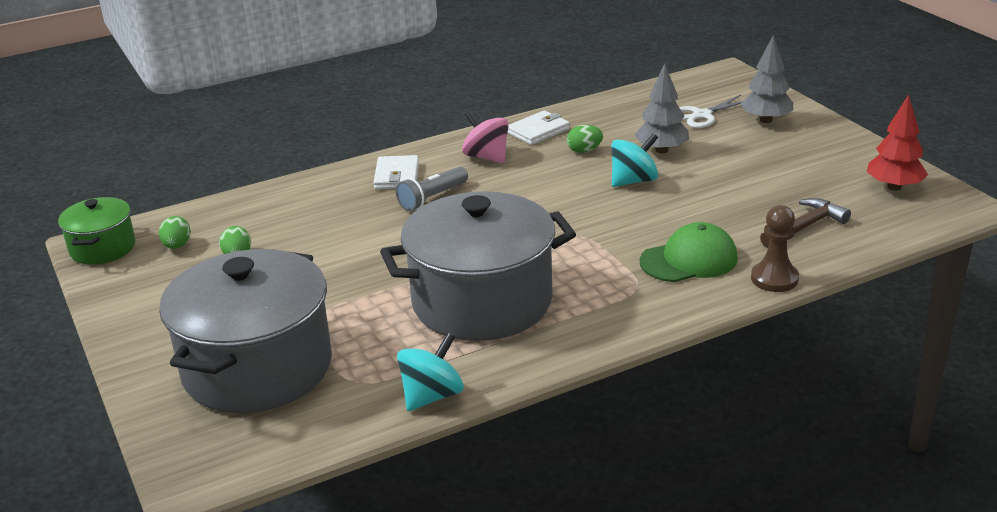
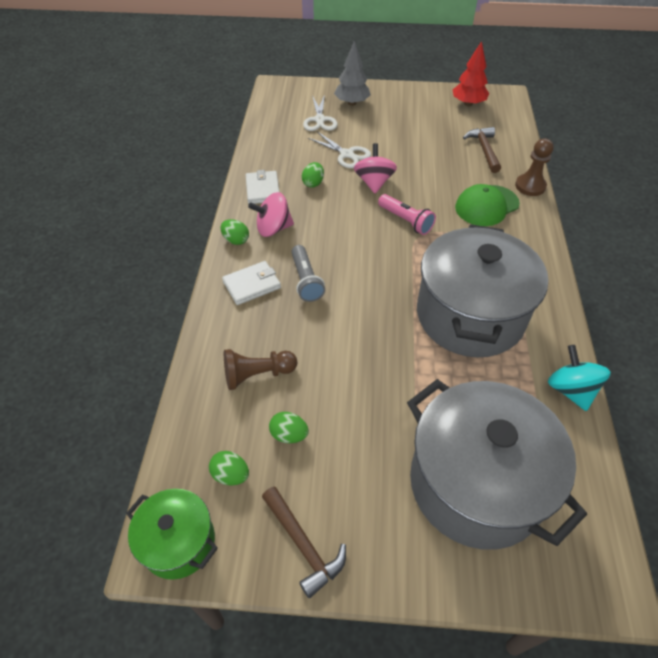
camera: 60 degrees left, 20 degrees up
(134, 301) = (303, 545): none -> brown hammer
(291, 218) = (257, 375): none -> brown pawn
(397, 176) = (252, 285): white wallet -> white wallet turned 60 degrees counterclockwise
(447, 147) = (236, 240): none -> green egg
(591, 219) = (406, 221): none -> pink flashlight
(633, 181) = (374, 182): turquoise spinning top -> pink spinning top
(661, 150) = (347, 154): grey tree -> white scissors
(689, 260) = (486, 206): green cap -> green cap turned 135 degrees counterclockwise

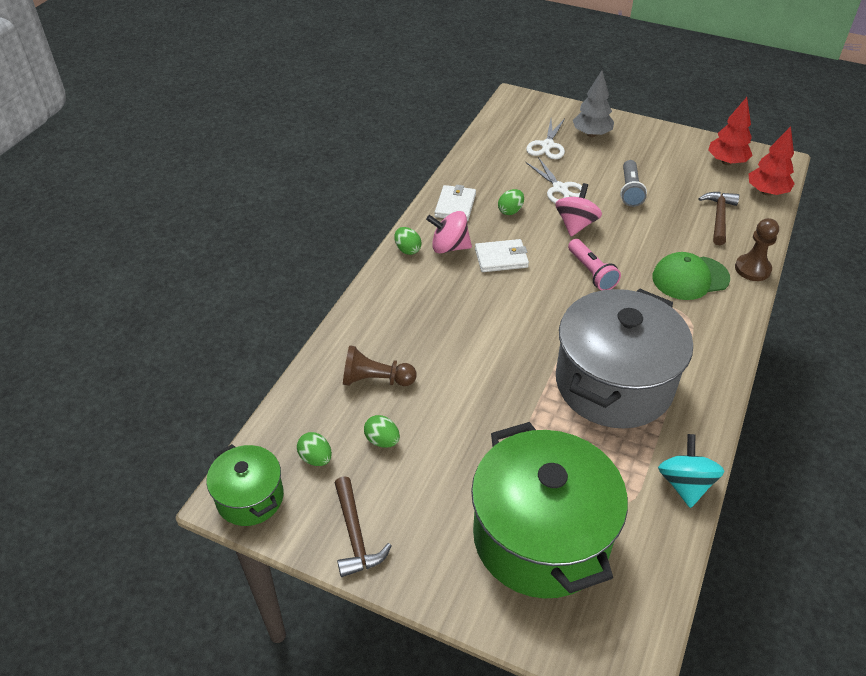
camera: 20 degrees right, 5 degrees down
(252, 285) = (405, 296): white wallet -> white wallet (501, 258)
(306, 280) = (460, 305): grey flashlight -> grey flashlight (630, 190)
(476, 483) = (541, 537): grey pot -> green pot
(509, 121) = (766, 192): none -> red tree

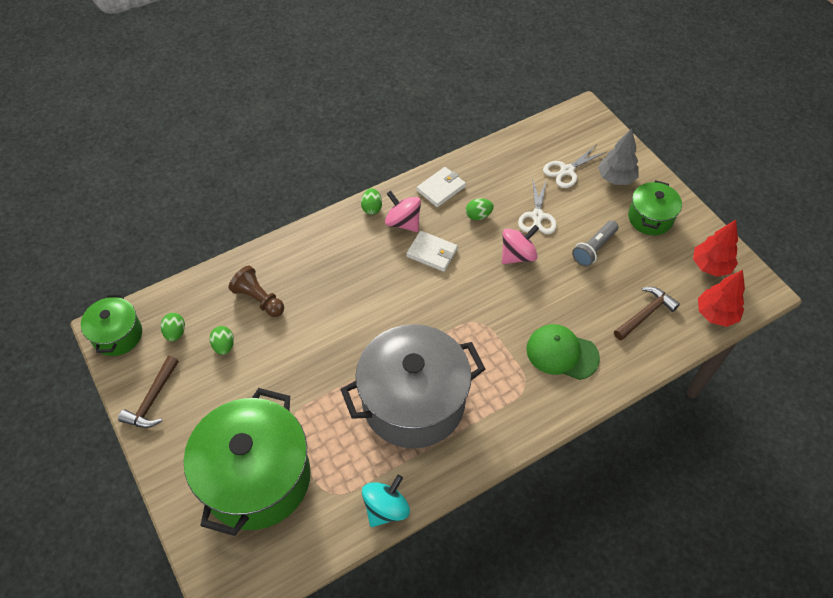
camera: 35 degrees right, 10 degrees up
(591, 272) = (488, 303): pink flashlight -> none
(648, 150) = (650, 218): none -> green pot
(752, 269) = (623, 376): brown pawn -> none

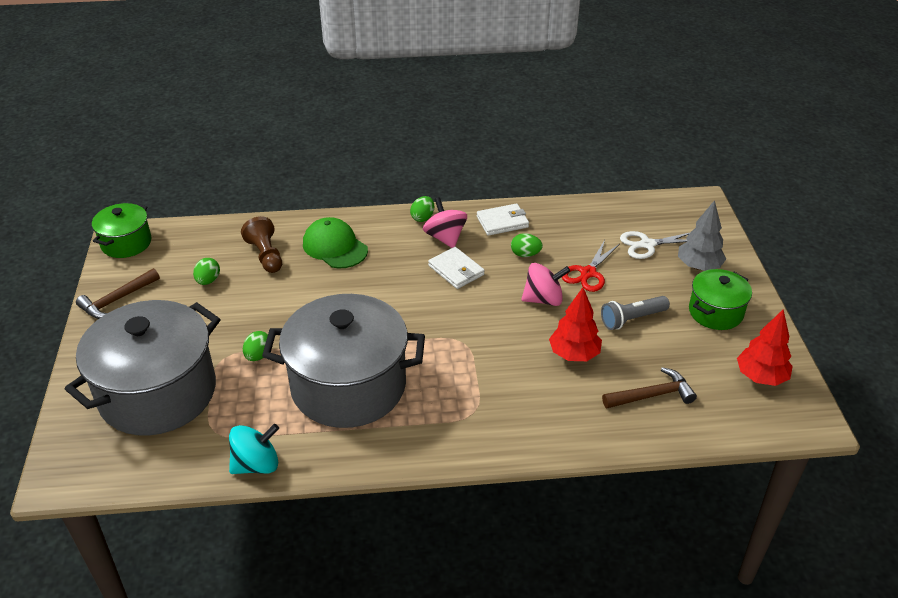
camera: 25 degrees right, 15 degrees down
(175, 333) = (175, 257): green egg -> green egg (258, 355)
(257, 478) = (158, 393): green pot -> grey pot
(537, 216) = (588, 273): white scissors -> red scissors
(562, 353) = (533, 398): green cap -> green cap (335, 247)
(716, 314) = (738, 423): red tree -> red tree (574, 354)

